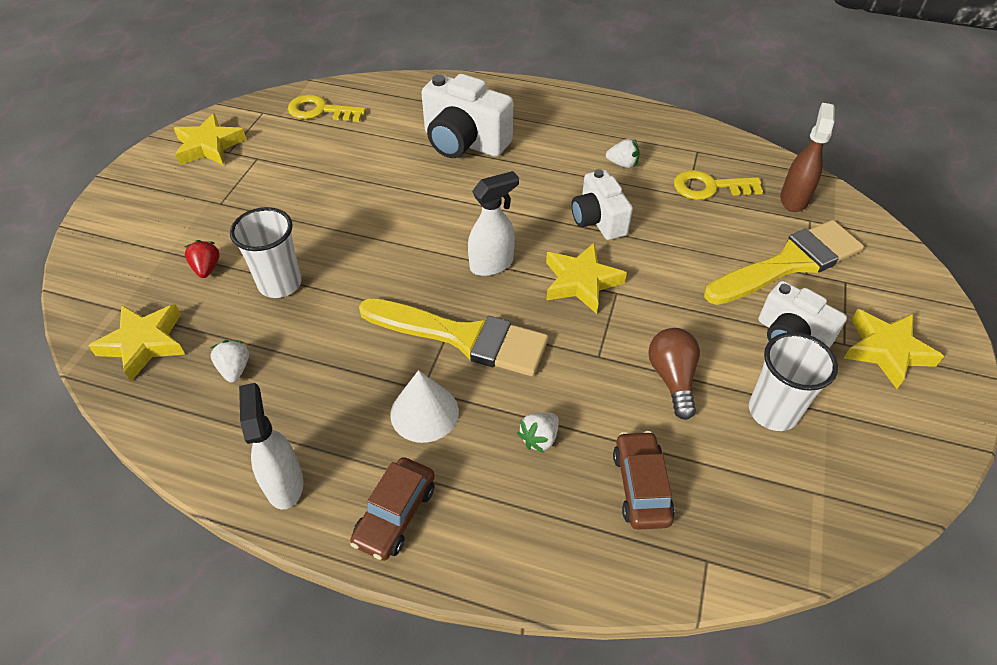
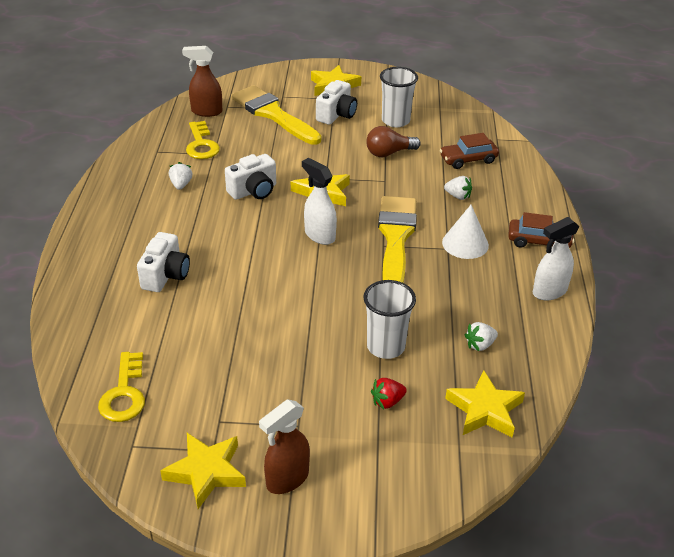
camera: 105 degrees left, 10 degrees down
(169, 188) = (287, 479): none -> brown spray bottle
(464, 142) = (166, 275): white camera -> white camera, size x0.65

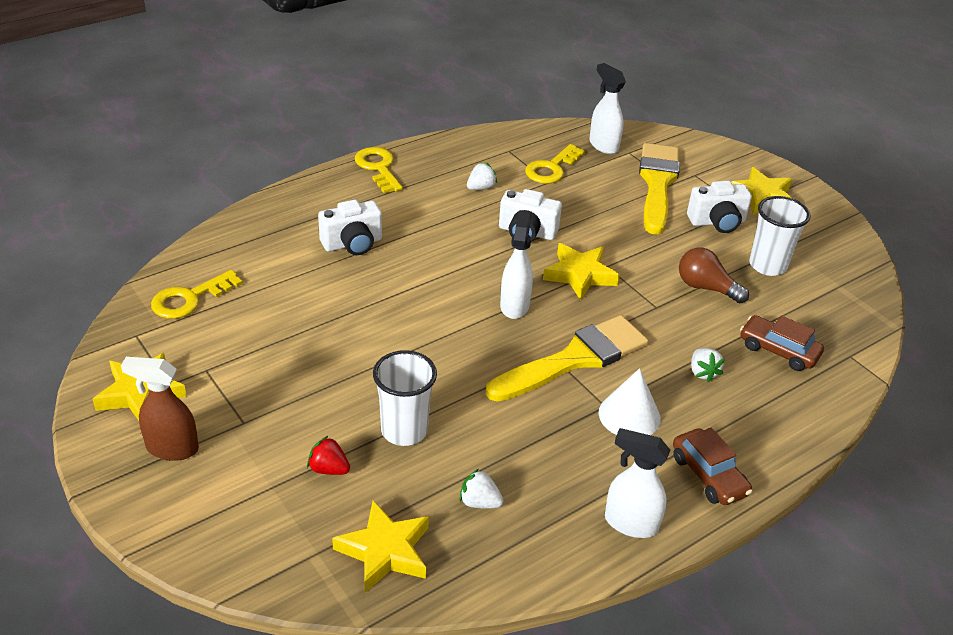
camera: 50 degrees right, 0 degrees up
(93, 219) = (378, 168): none -> yellow key
(206, 111) = (603, 145): brown spray bottle -> white spray bottle

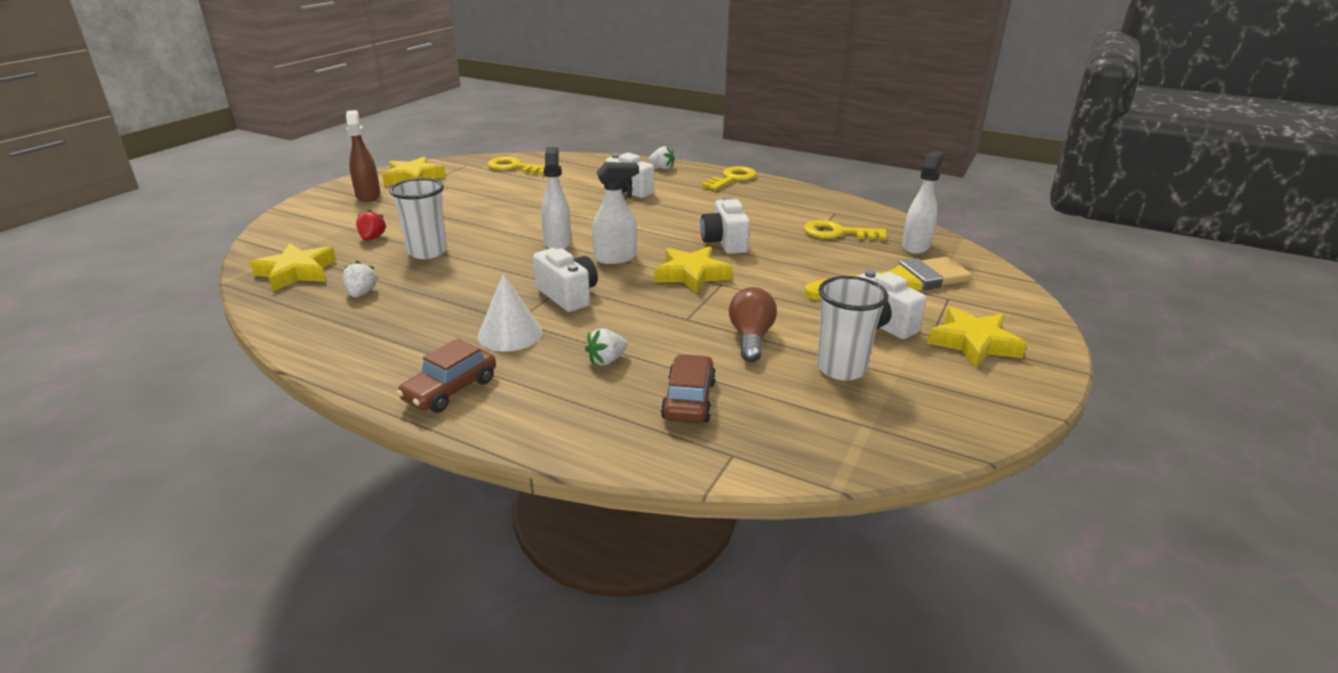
camera: 65 degrees right, 10 degrees down
(481, 188) = (762, 214): white strawberry -> white strawberry (662, 168)
(574, 359) = (568, 295): yellow brush -> white camera
(630, 523) = (364, 360): white spray bottle -> white spray bottle (557, 243)

